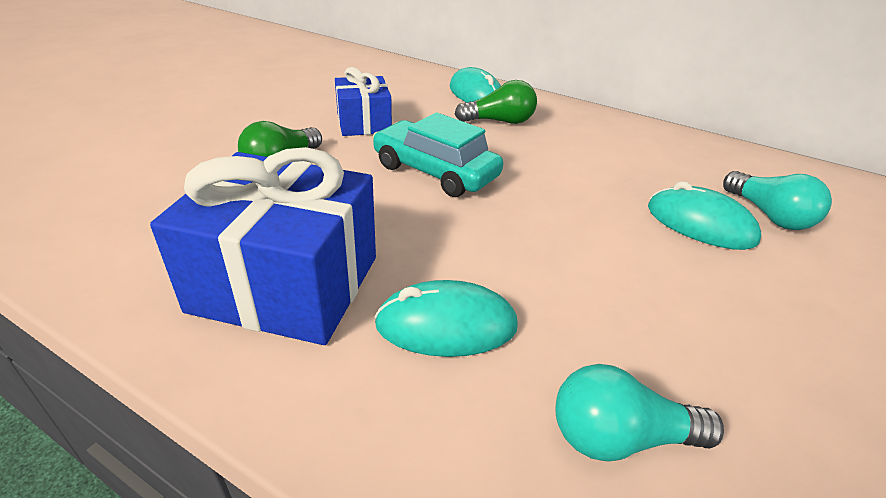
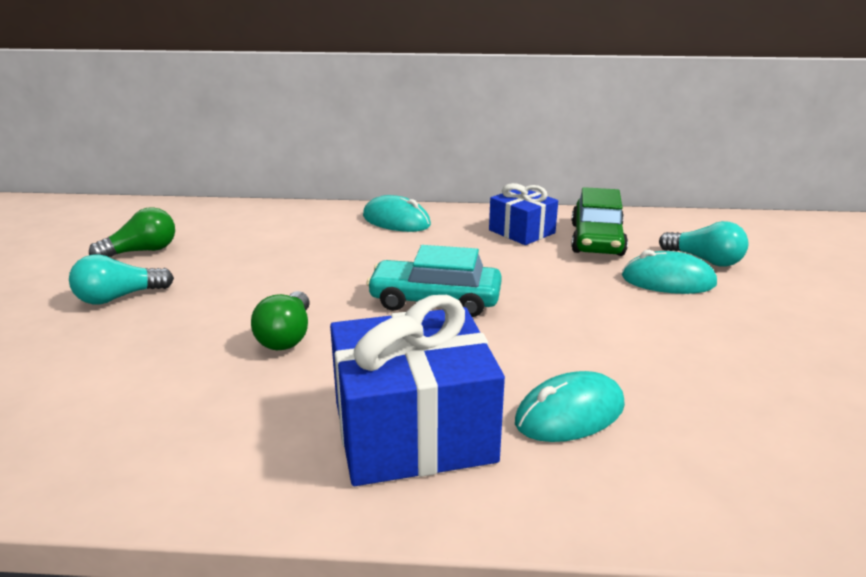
camera: 25 degrees left, 10 degrees down
(364, 123) = (321, 275): blue gift -> blue gift (522, 231)
(499, 121) = (443, 241): green light bulb -> green light bulb (142, 251)
(619, 437) = (744, 438): turquoise light bulb -> turquoise light bulb (119, 297)
(658, 160) = (597, 239): none -> green car

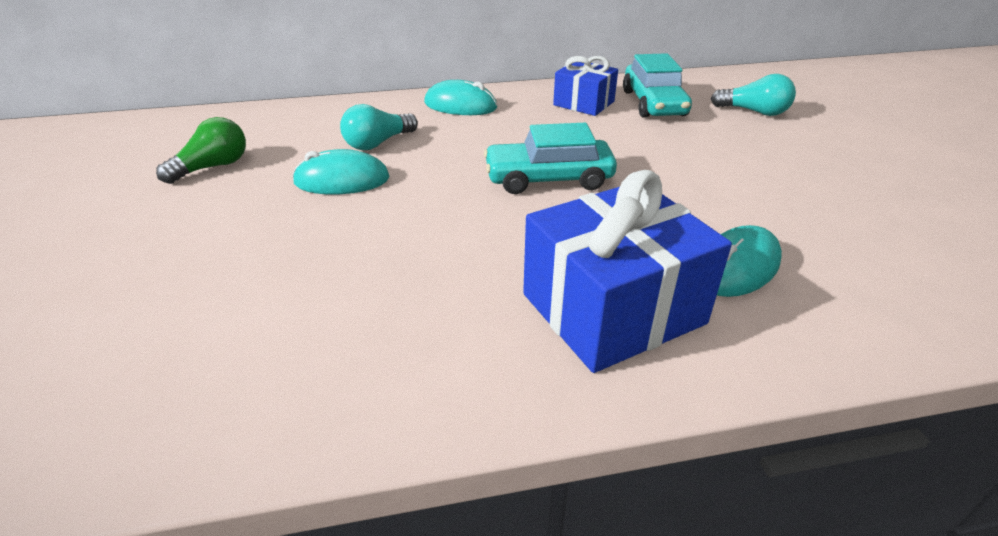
camera: 15 degrees left, 10 degrees up
(119, 297) = (220, 220): turquoise light bulb -> turquoise light bulb (378, 143)
(287, 336) = (428, 235): green light bulb -> none
(597, 239) = (653, 103): green car -> turquoise car
(668, 281) = (737, 134): turquoise mouse -> turquoise mouse (342, 180)

